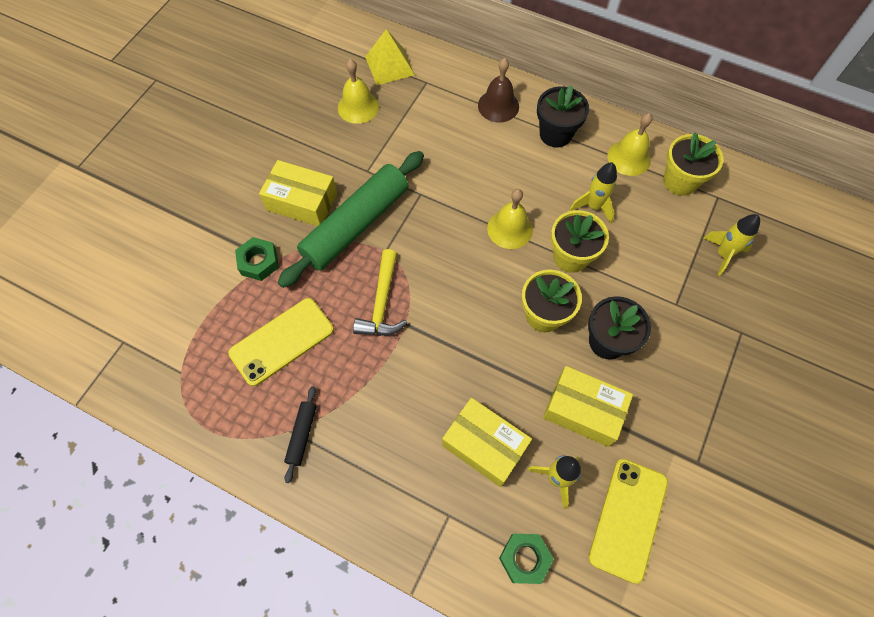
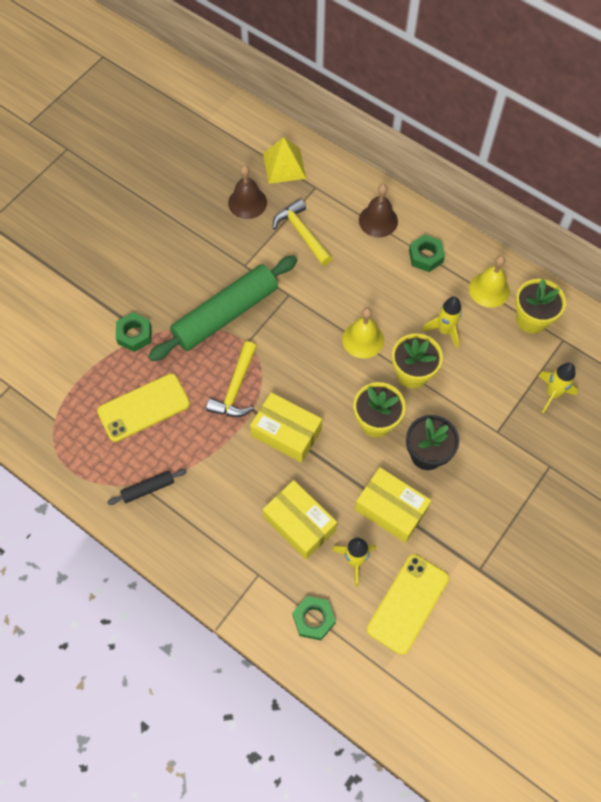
camera: 10 degrees right, 0 degrees up
(302, 202) = (181, 286): yellow box -> yellow box (286, 433)
(302, 435) = (148, 489): black rolling pin -> black rolling pin turned 45 degrees clockwise
(358, 107) = (247, 202): yellow bell -> brown bell
(421, 129) = (301, 233): none -> yellow hammer
(555, 134) = (425, 256): black flower pot -> green nut

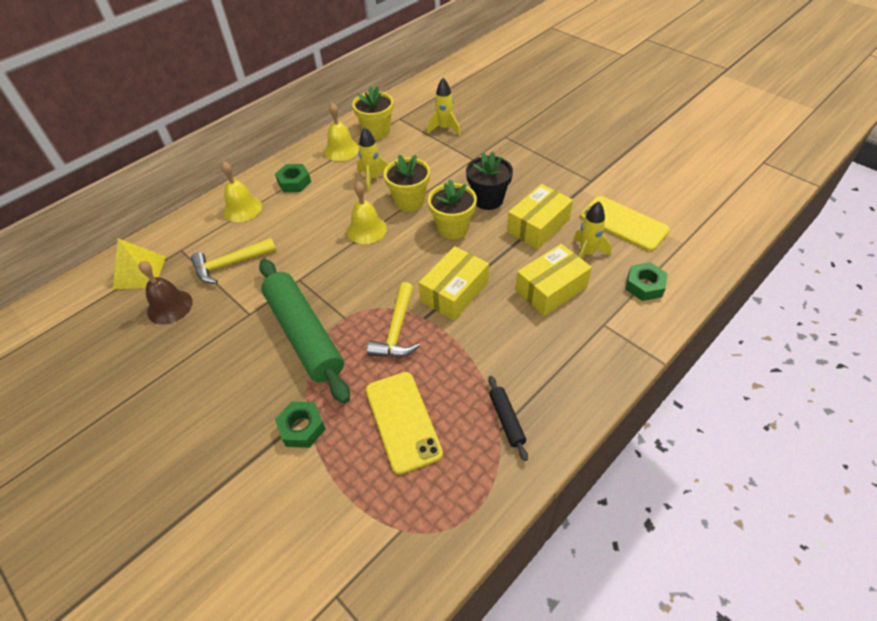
camera: 80 degrees left, 15 degrees down
(235, 388) = (397, 330): yellow hammer -> yellow hammer turned 75 degrees clockwise
(378, 220) = (242, 208): brown bell -> yellow bell

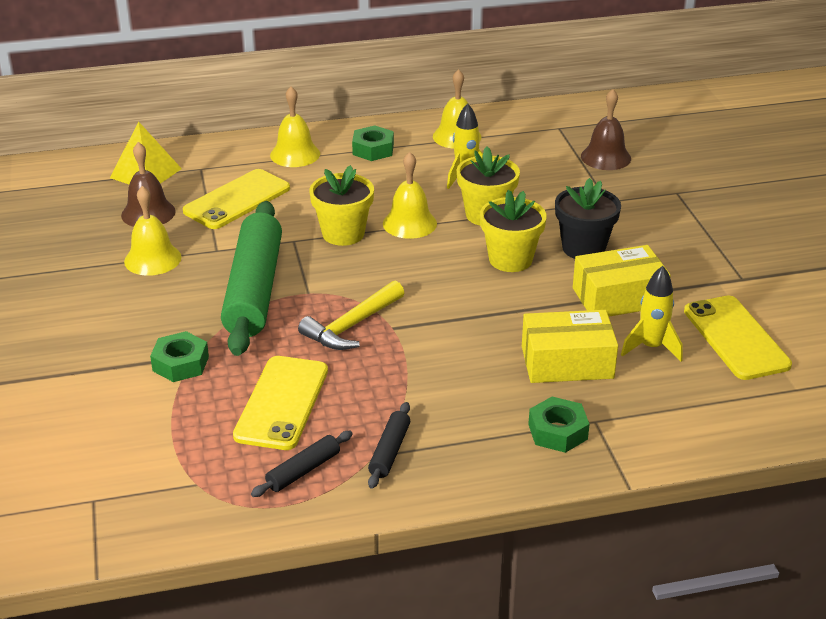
camera: 30 degrees right, 15 degrees down
(205, 345) = (152, 259): none -> yellow bell
(230, 264) = (237, 200): yellow hammer -> yellow phone
(376, 131) = (517, 132): yellow flower pot -> yellow flower pot (343, 234)
(444, 128) = (606, 157): yellow rocket -> brown bell
(454, 292) = (449, 319): yellow box -> none
(465, 471) = (303, 470): none -> black rolling pin
(644, 285) = (691, 408): green nut -> green nut (558, 431)

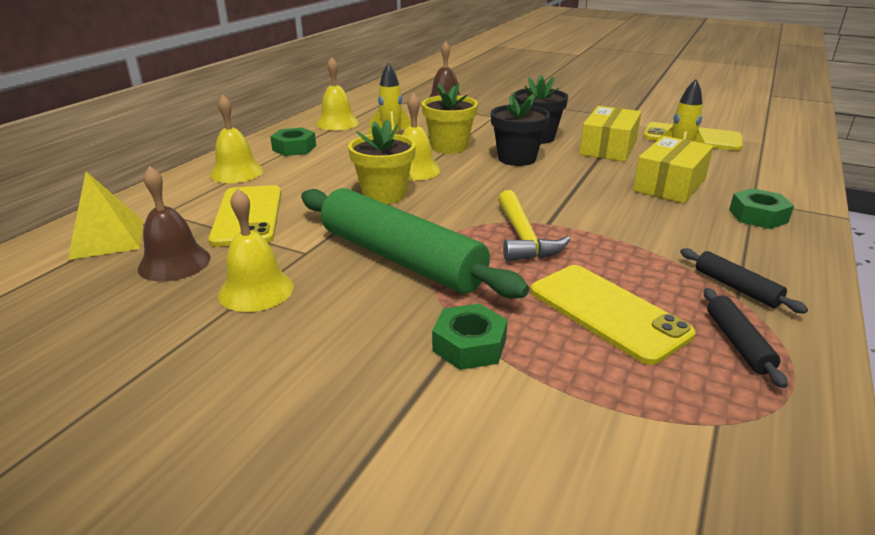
camera: 50 degrees left, 5 degrees down
(510, 259) = (517, 158): yellow flower pot -> black flower pot

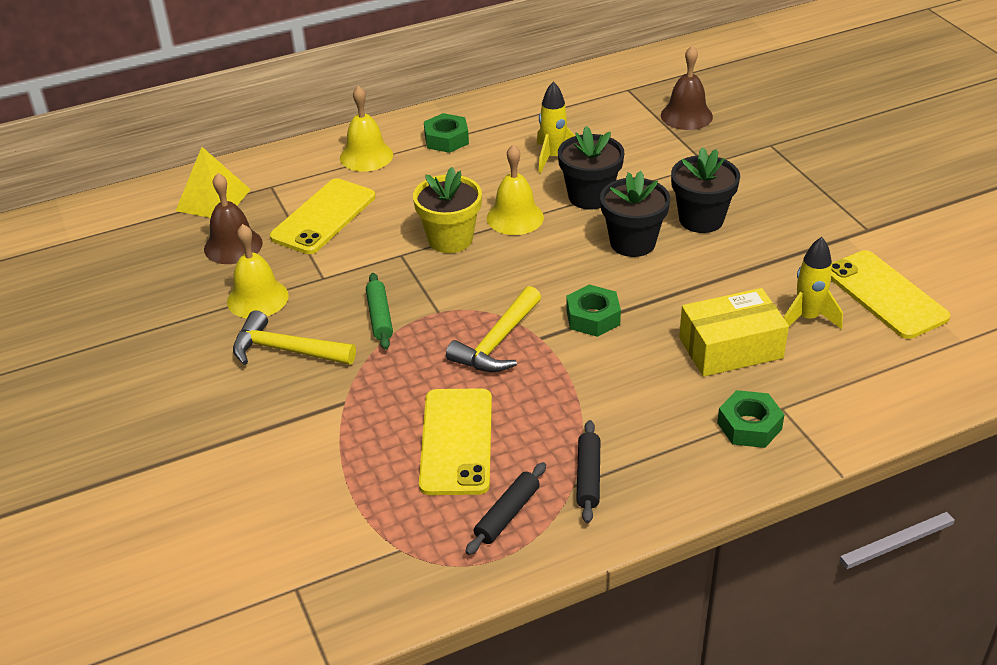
camera: 40 degrees right, 10 degrees up
(337, 123) = (528, 113): yellow bell -> none
(344, 317) = (285, 350): none -> yellow hammer
(401, 258) = (380, 317): green rolling pin -> green rolling pin, size x0.42
(449, 147) = (590, 196): yellow flower pot -> black flower pot
(469, 345) = (332, 414): green nut -> green nut (593, 317)
(608, 148) = (755, 268): yellow box -> none

